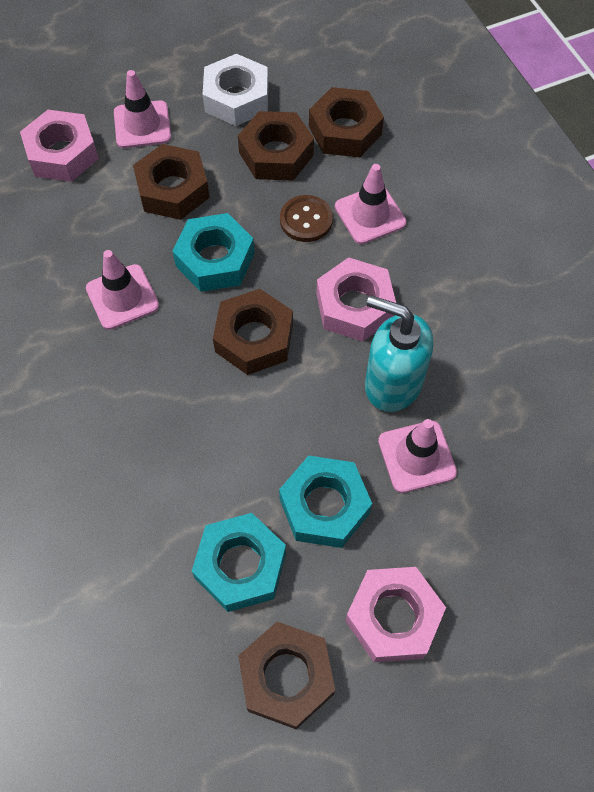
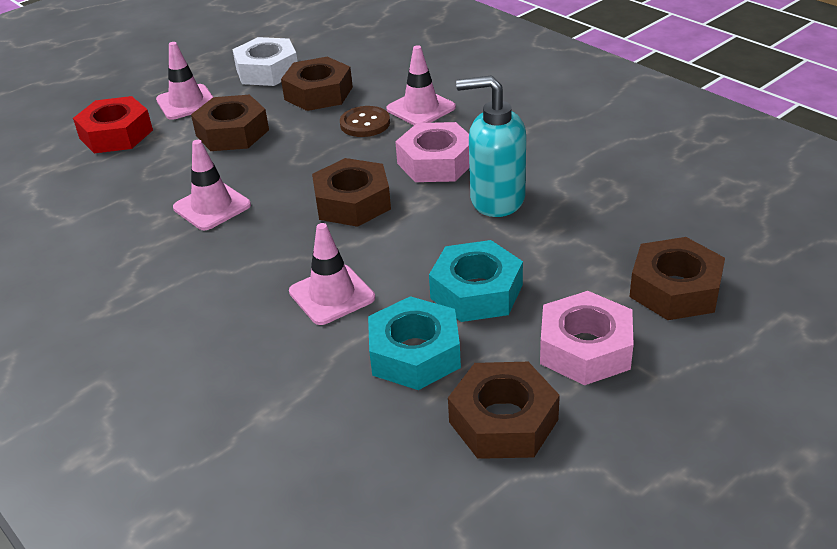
camera: 15 degrees left, 25 degrees down
(62, 153) = (116, 134): pink nut -> red nut
(215, 259) = (292, 164): turquoise nut -> none
(345, 130) = (373, 68): brown nut -> brown nut (675, 289)
(417, 456) = (545, 238): pink traffic cone -> pink traffic cone (332, 295)

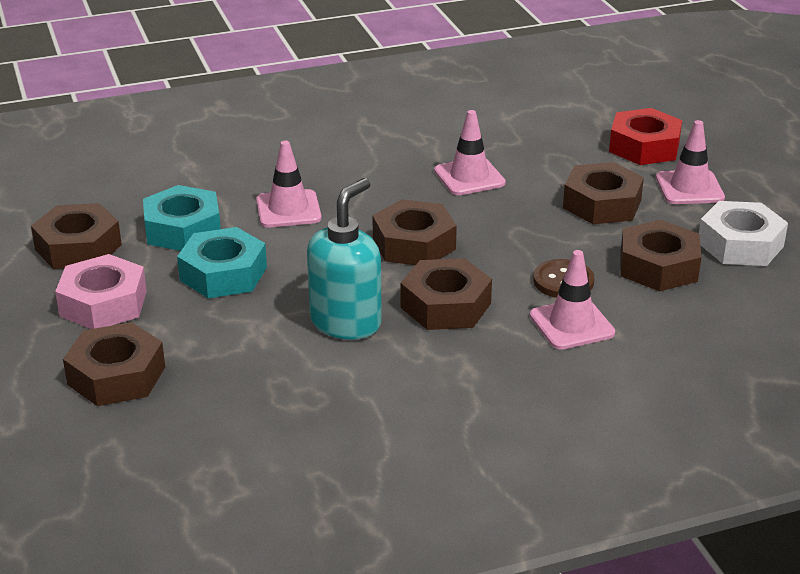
camera: 110 degrees right, 5 degrees down
(436, 162) = (445, 305): pink nut -> brown nut

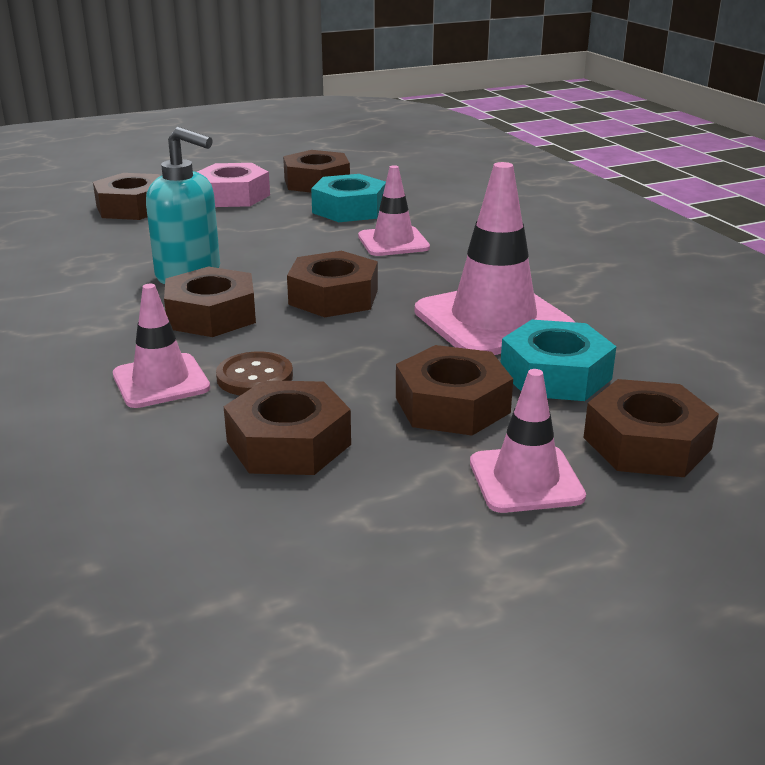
camera: 85 degrees right, 5 degrees down
(223, 274) = (275, 227): turquoise nut -> turquoise nut (555, 375)
(469, 177) = (493, 320): pink traffic cone -> pink traffic cone, size x1.72
(644, 147) = (646, 443): red nut -> brown nut
(740, 244) = (355, 519): white nut -> none

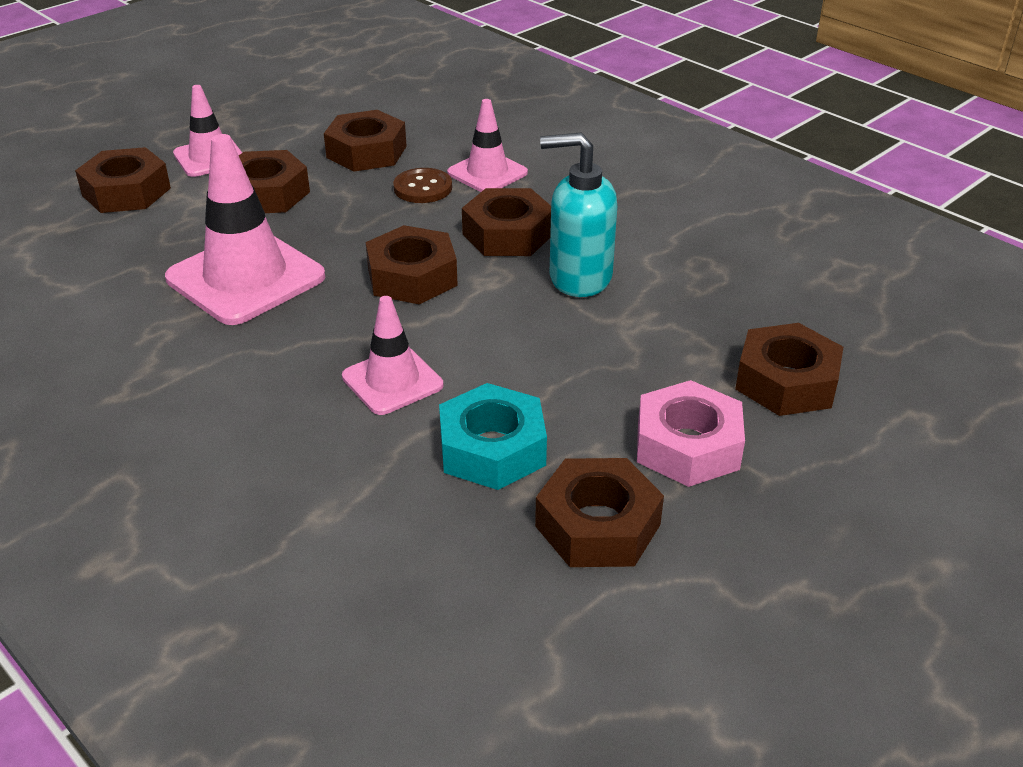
camera: 160 degrees right, 10 degrees up
(555, 375) = (187, 232): turquoise nut -> none

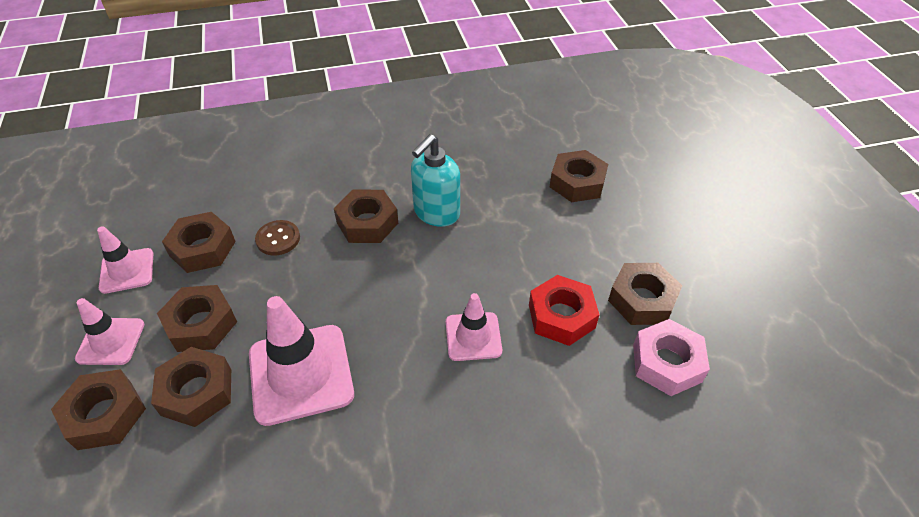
camera: 60 degrees left, 10 degrees up
(412, 277) = (374, 285): brown nut -> brown nut (197, 392)
(487, 173) = (291, 202): pink traffic cone -> pink traffic cone (127, 271)
(492, 449) = (561, 316): turquoise nut -> red nut
(687, 446) = (603, 239): pink nut -> pink nut (667, 363)

